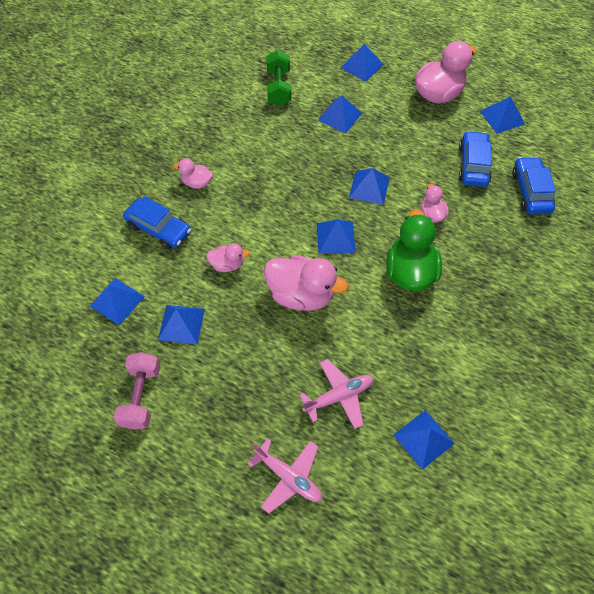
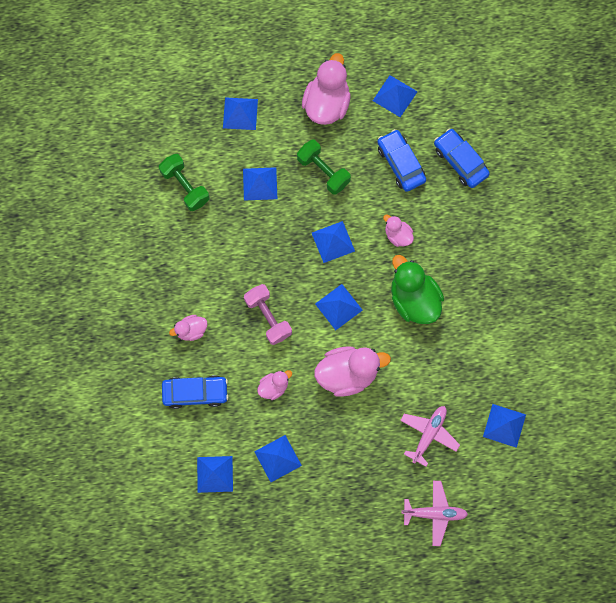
camera: 35 degrees left, 15 degrees up
(141, 396) = (293, 530): pink dumbbell -> pink dumbbell (268, 317)
(400, 135) = (323, 171): none -> green dumbbell

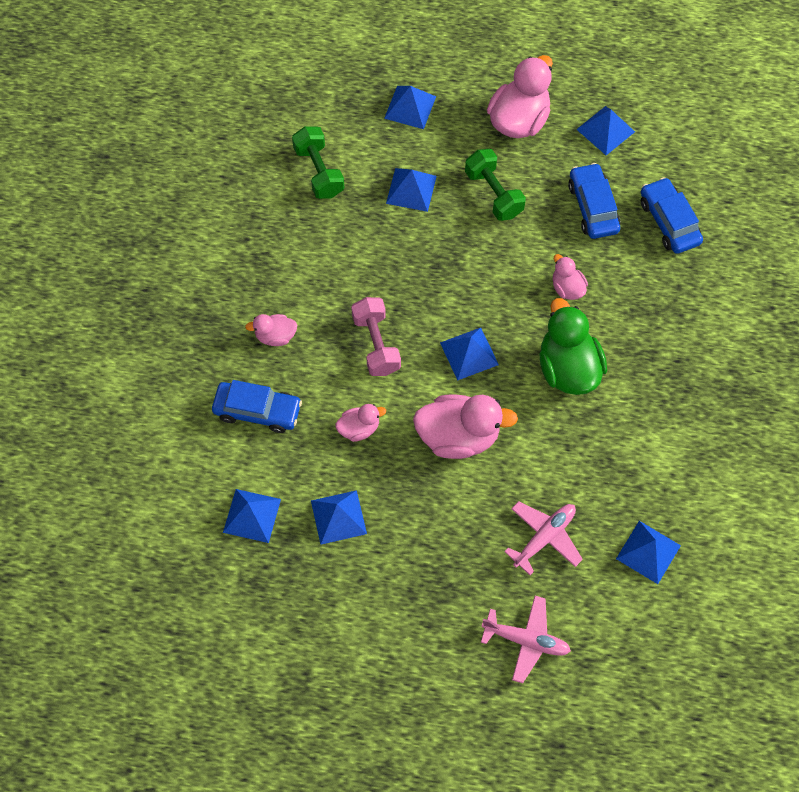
camera: 15 degrees right, 10 degrees down
(333, 242) = (483, 276): blue pyramid -> none

